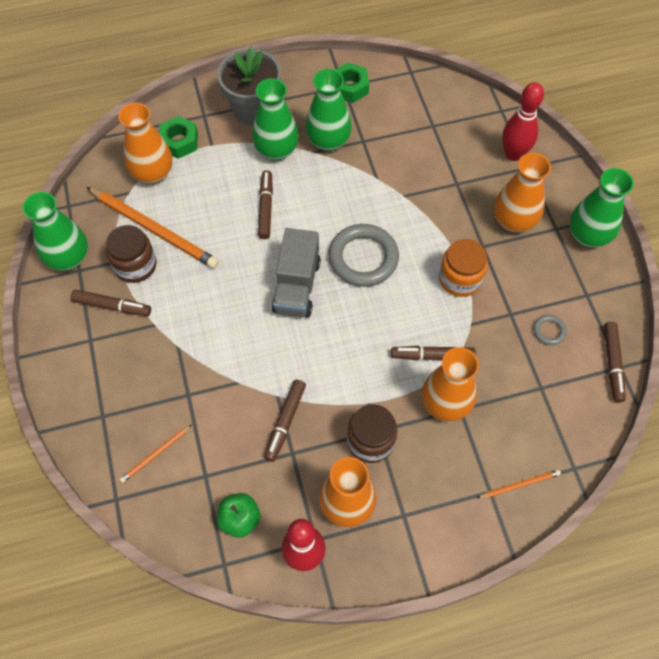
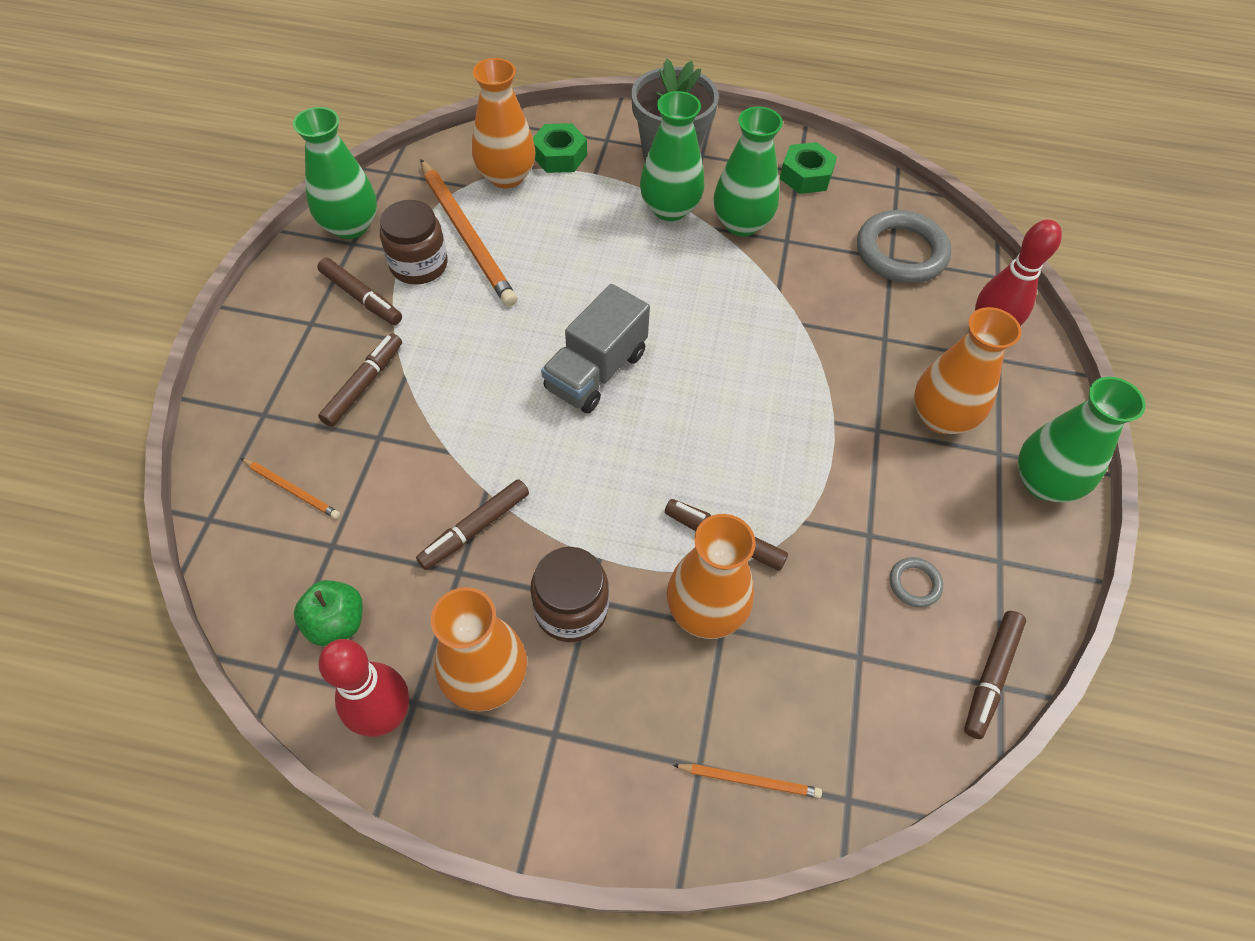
camera: 25 degrees right, 5 degrees down
(156, 454) = (292, 489): orange pencil -> orange pencil turned 135 degrees counterclockwise
(265, 208) = (615, 266): brown marker -> brown marker (364, 384)
(363, 258) = (703, 375): grey ring -> grey ring (901, 252)
(460, 279) = (821, 457): orange jar -> none

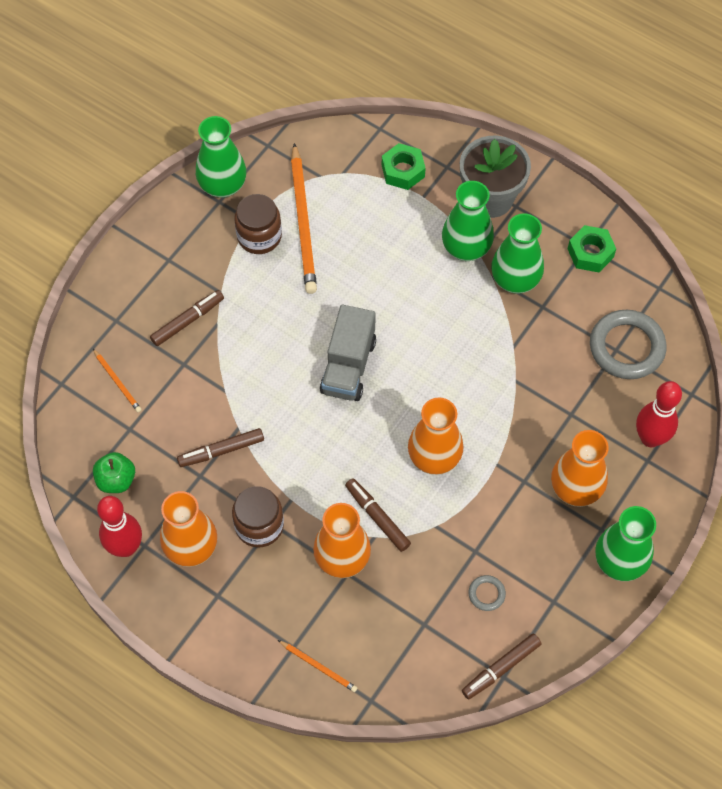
camera: 25 degrees right, 5 degrees up
(361, 297) = (210, 250): brown marker -> none
(506, 176) = (354, 177): orange vase -> orange vase (434, 457)
(596, 371) = (348, 366): grey truck -> grey truck turned 45 degrees counterclockwise

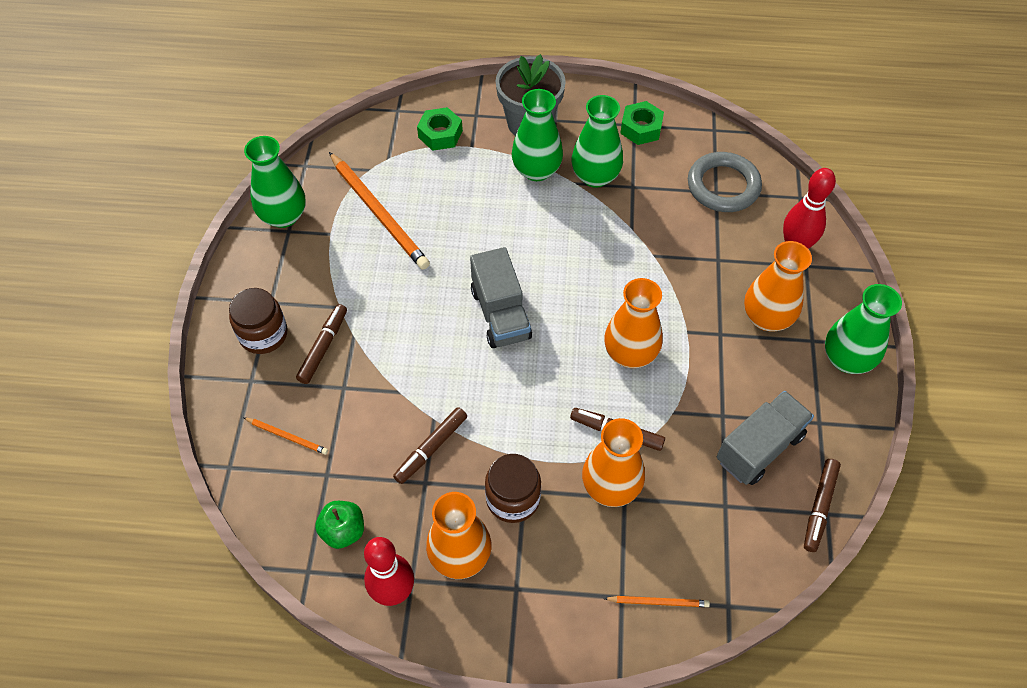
camera: 30 degrees left, 5 degrees down
(259, 236) = (345, 243): brown jar -> brown jar (263, 334)
(486, 594) = (759, 448): grey ring -> grey truck

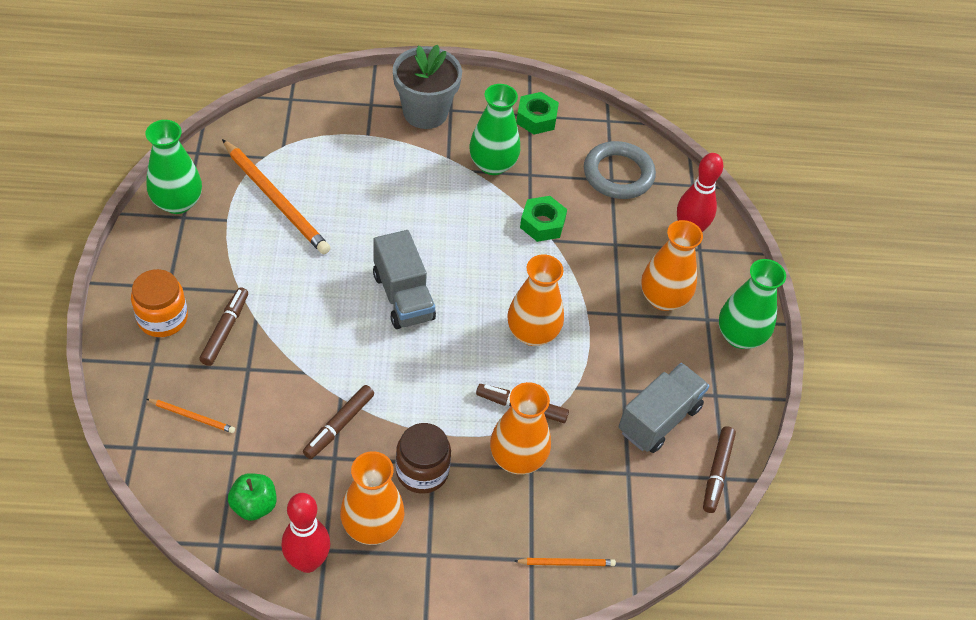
camera: 10 degrees left, 5 degrees down
(263, 334) = (162, 318): brown jar -> orange jar
(440, 134) = (335, 123): green nut -> green nut (542, 224)
(536, 170) = (434, 158): green vase -> none

